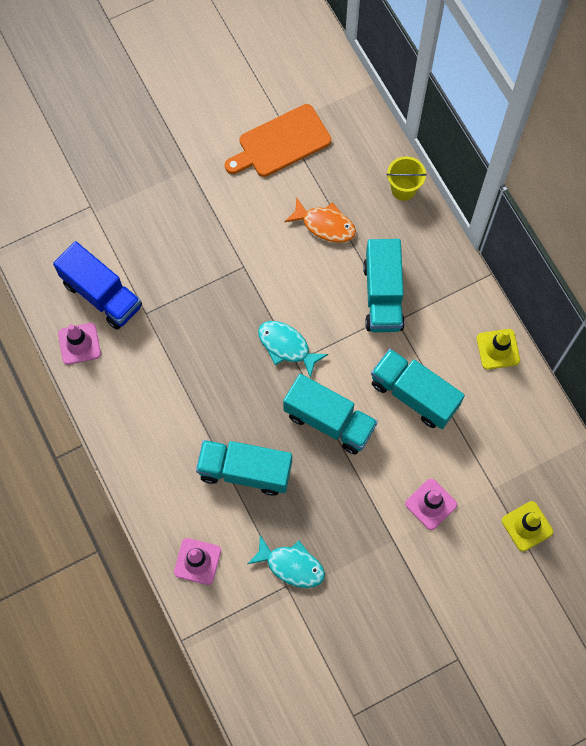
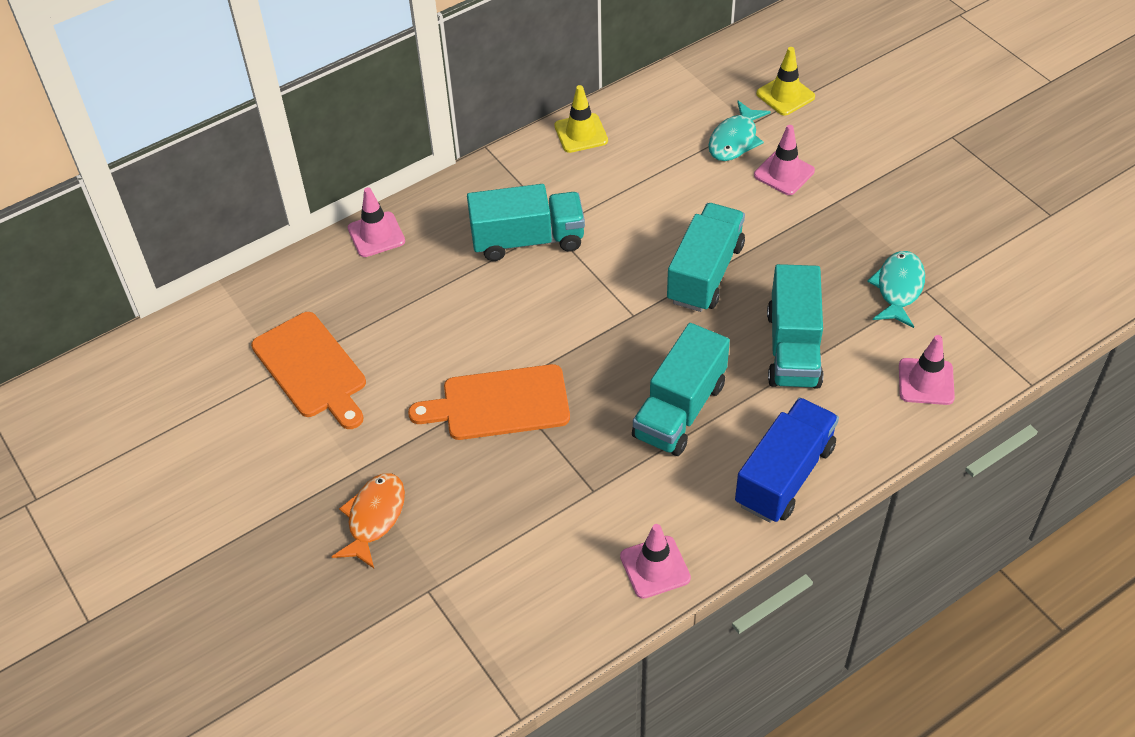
camera: 95 degrees left, 20 degrees down
(102, 294) = (572, 551): blue truck -> blue truck (784, 475)
(229, 261) = (499, 404): none -> orange cutting board
(287, 346) = (614, 326): turquoise fish -> turquoise fish (735, 140)
(325, 225) = (434, 307): orange fish -> orange fish (374, 518)
(403, 189) = (376, 235): yellow bucket -> pink traffic cone
(414, 394) = (653, 199): turquoise truck -> turquoise truck (679, 410)

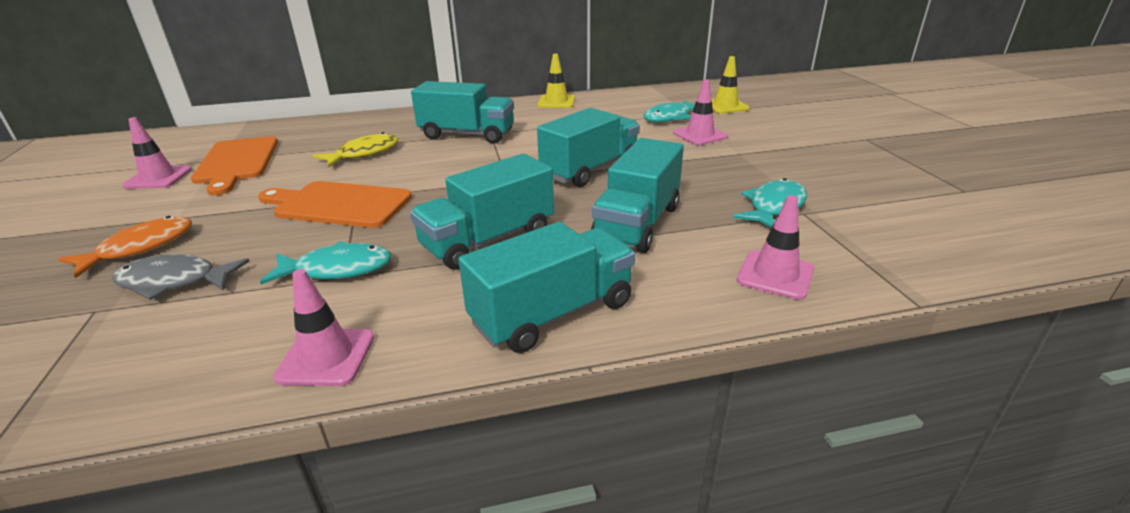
camera: 20 degrees right, 20 degrees down
(376, 235) = (369, 118): pink traffic cone -> pink traffic cone (158, 178)
(441, 311) = (364, 153): none -> yellow fish
(457, 542) = (174, 282): none -> grey fish
(581, 485) = (337, 269): none -> turquoise fish
(784, 475) = (553, 313): blue truck -> turquoise truck

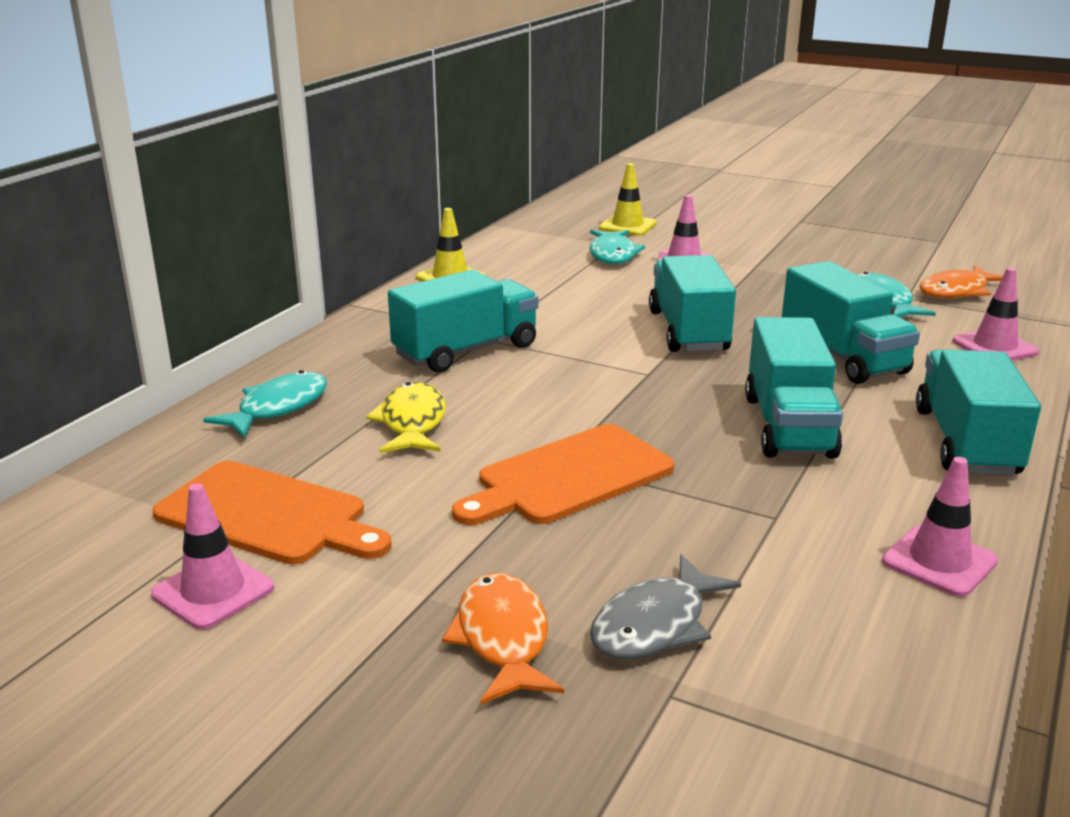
camera: 50 degrees left, 5 degrees down
(337, 269) = (754, 516): turquoise fish -> turquoise fish (277, 408)
(865, 227) = (957, 291): none -> orange fish

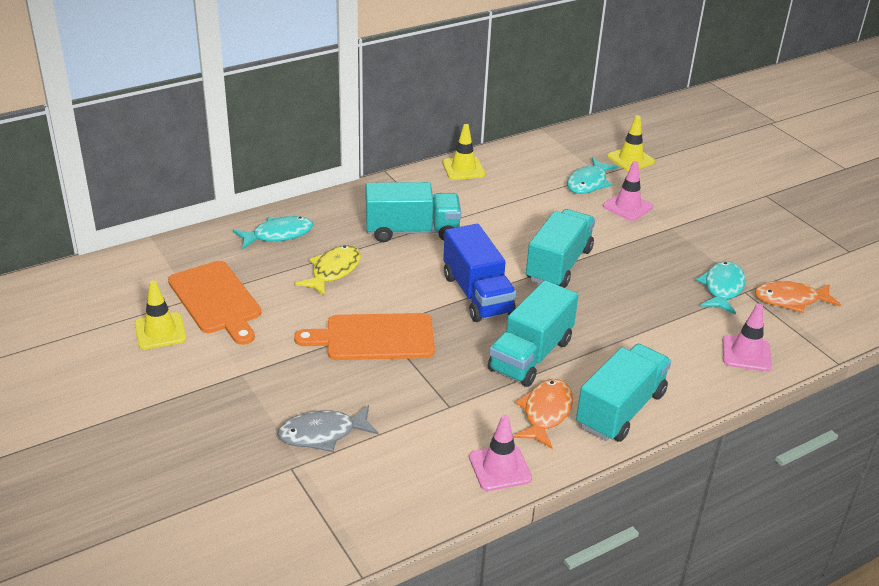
camera: 30 degrees right, 10 degrees up
(213, 591) = (160, 331): pink traffic cone -> yellow traffic cone
(503, 639) = (251, 409): orange fish -> orange fish (545, 413)
(636, 387) = (477, 294): none -> blue truck
(842, 356) = (631, 321): turquoise truck -> none

